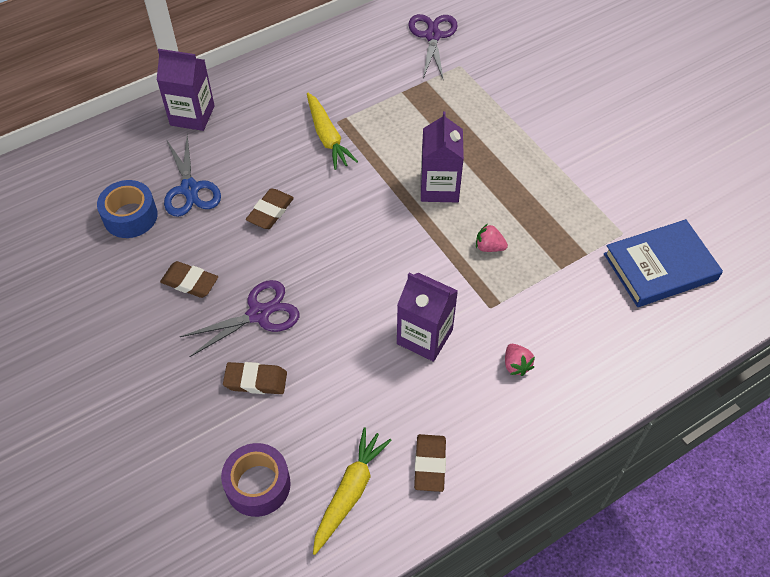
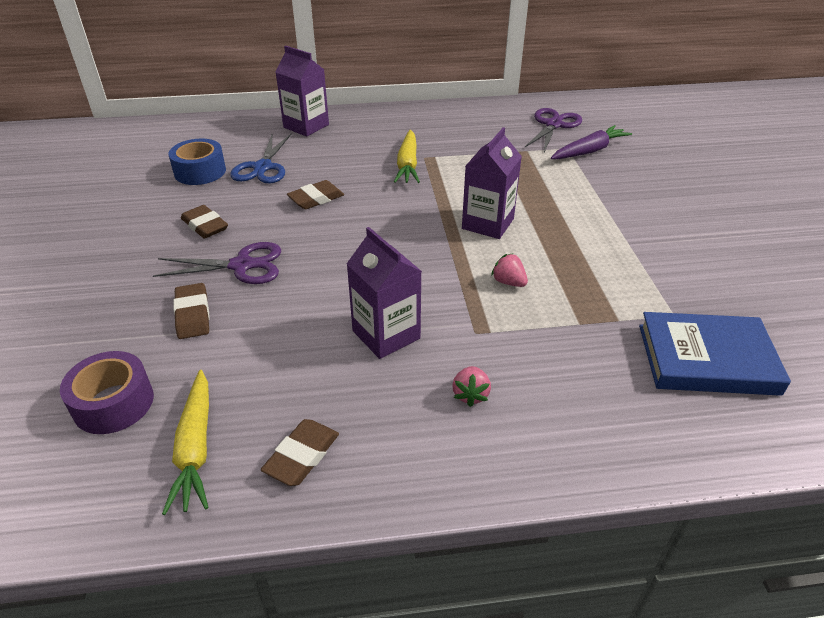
camera: 25 degrees right, 15 degrees down
(255, 381) = (193, 315): brown eraser -> brown eraser turned 45 degrees clockwise
(350, 492) = (195, 448): yellow carrot -> yellow carrot turned 120 degrees clockwise
(481, 63) = (589, 151): none -> purple carrot

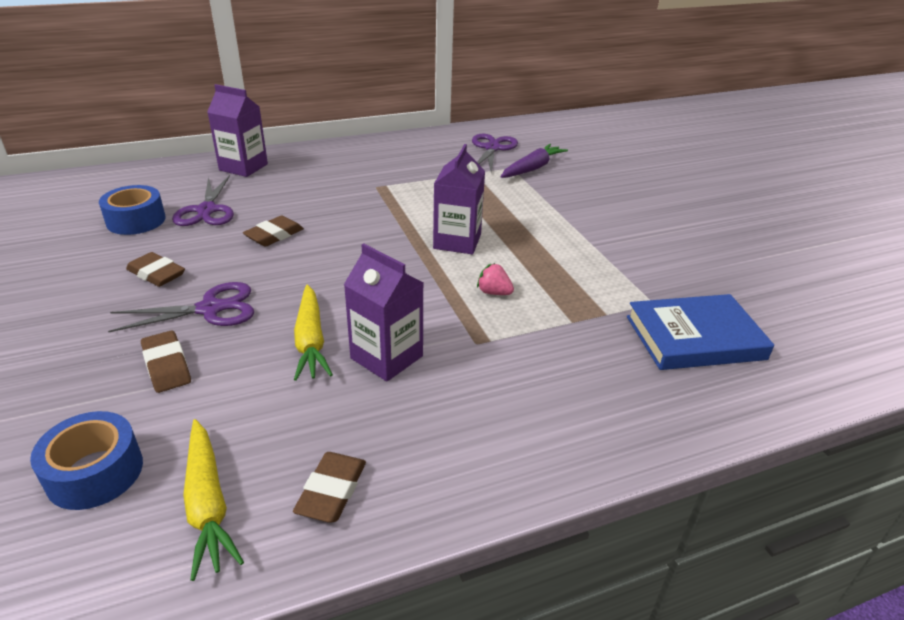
camera: 15 degrees left, 5 degrees down
(113, 403) = (95, 472): purple tape -> blue tape
(262, 167) = (206, 210): blue scissors -> purple scissors
(407, 164) = (361, 195): yellow carrot -> yellow carrot (310, 340)
(470, 394) = (489, 402): pink strawberry -> none

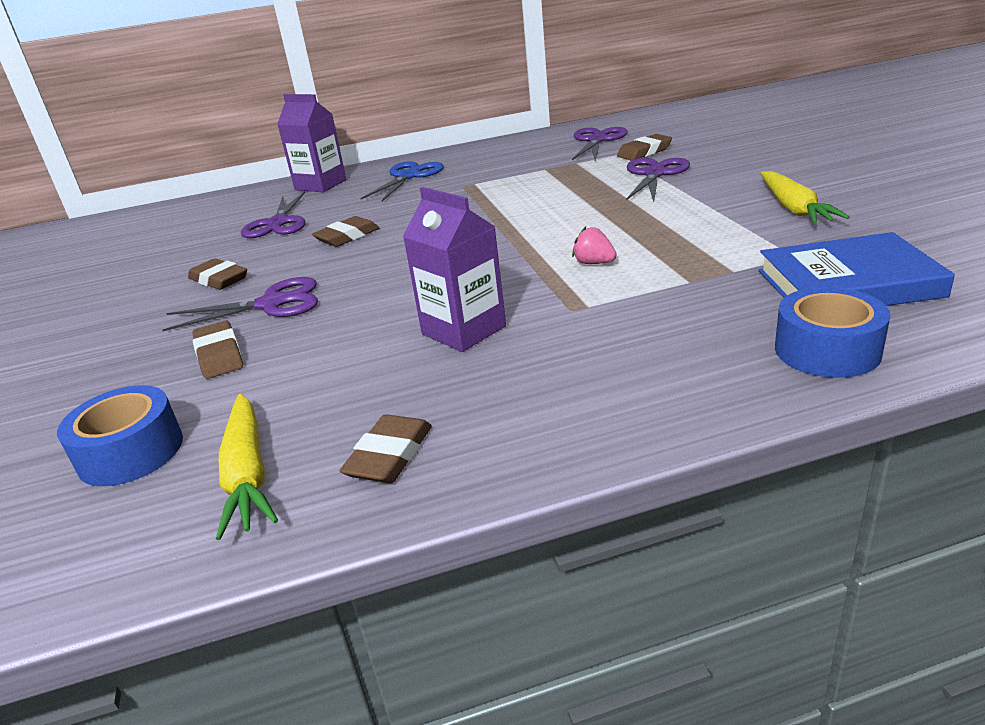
camera: 10 degrees right, 5 degrees down
(136, 220) = (204, 238): blue tape -> blue tape (827, 350)
(310, 340) = (378, 322): yellow carrot -> yellow carrot (793, 208)
(326, 168) = (409, 176): none -> blue scissors
(457, 241) = (552, 222): purple carton -> none
(532, 168) = (644, 152): purple carrot -> brown eraser
(542, 196) = (655, 174): none -> purple scissors

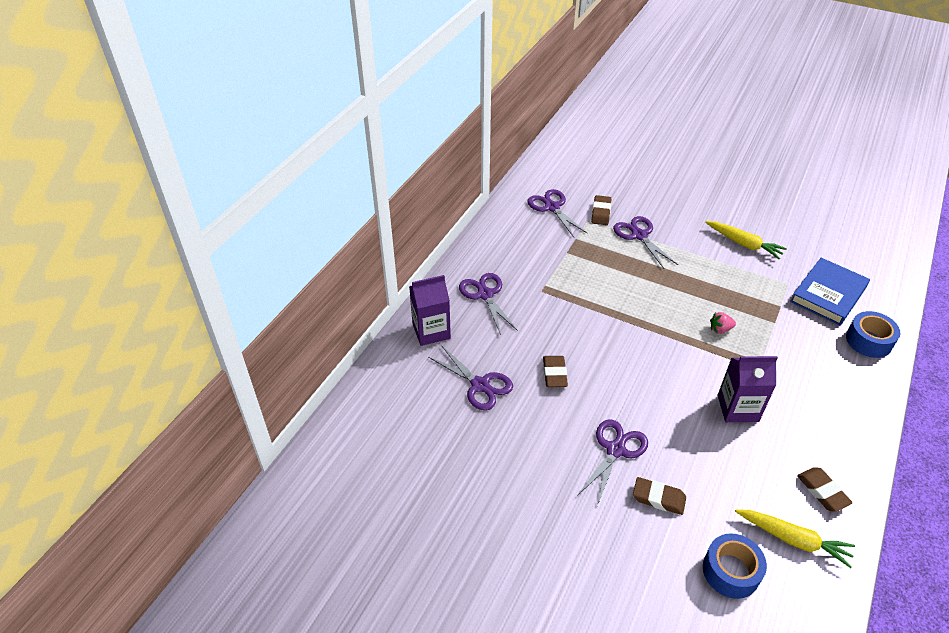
camera: 50 degrees left, 15 degrees up
(219, 279) = (544, 452): brown eraser -> none
(409, 176) = (485, 294): blue scissors -> purple scissors

